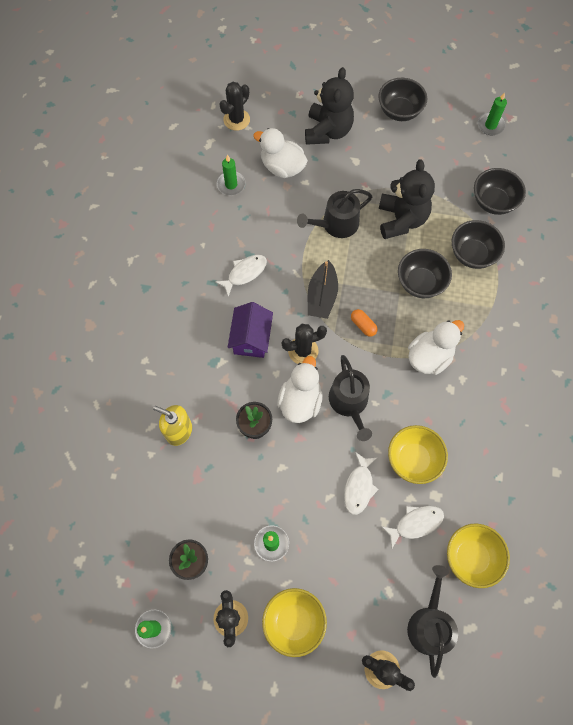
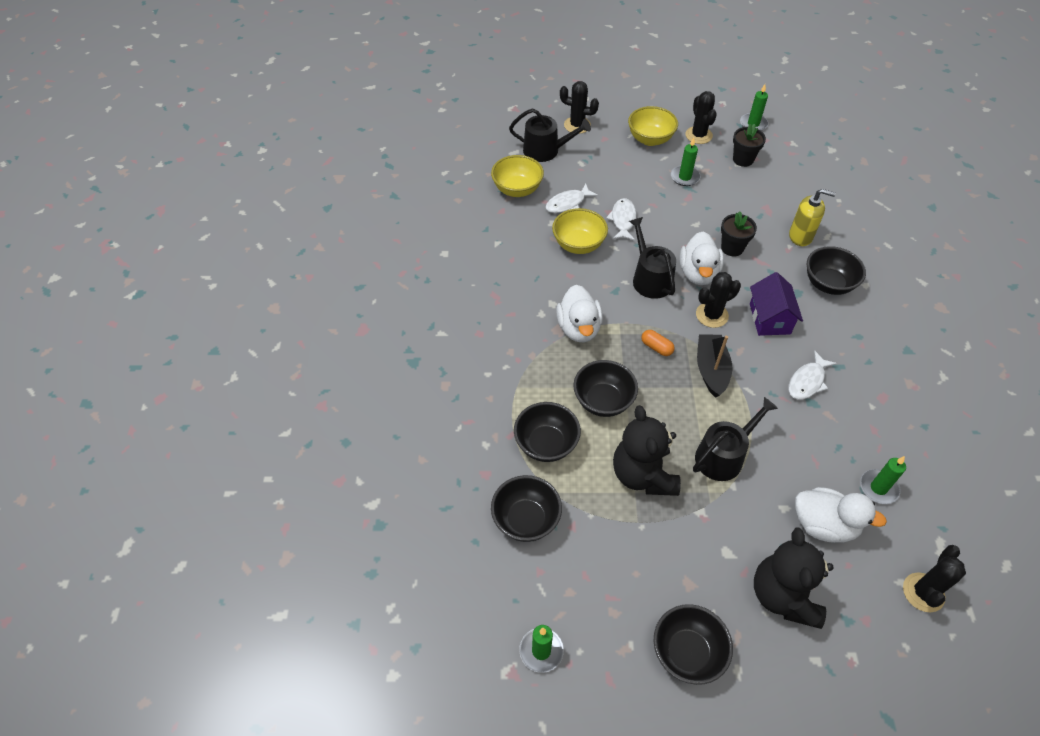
camera: 170 degrees right, 15 degrees down
(180, 367) = (828, 284): none -> black bowl
(429, 357) = (579, 328): white duck -> white duck turned 45 degrees counterclockwise
(429, 624) = (545, 150): black watering can -> black watering can turned 75 degrees counterclockwise

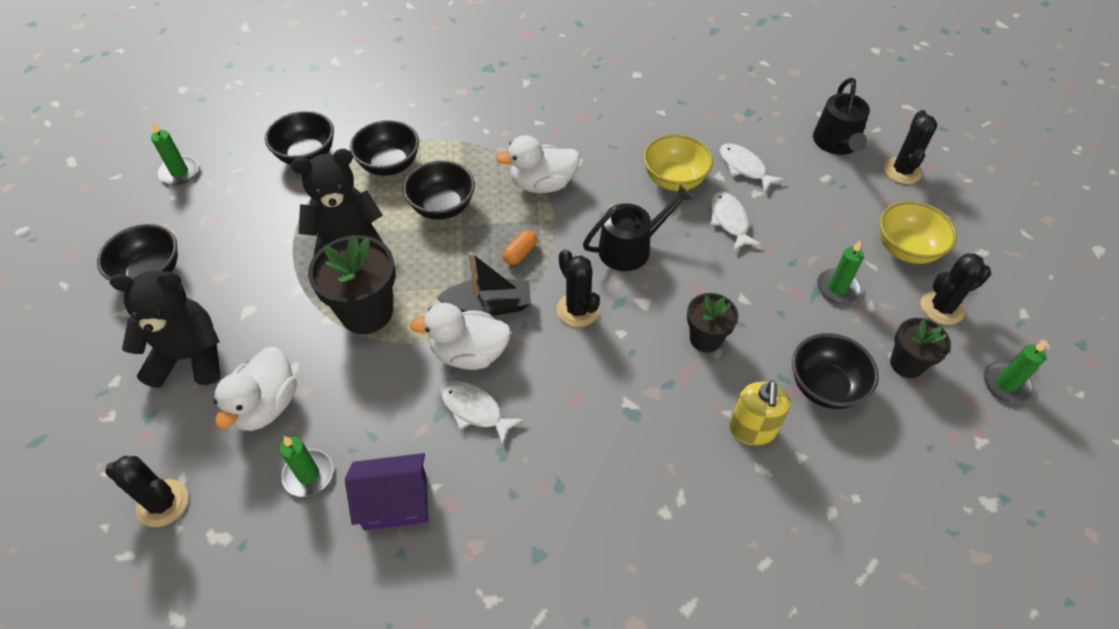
camera: 85 degrees right, 0 degrees up
(517, 189) = (754, 122): yellow bowl -> none
(623, 220) = (729, 221): white fish -> white fish turned 105 degrees counterclockwise
(698, 273) = (649, 298): white duck -> white duck (469, 353)
(723, 456) = (366, 312): black watering can -> black flower pot
(769, 319) = (579, 375): purple house -> purple house (395, 502)
(828, 284) = (657, 457): black bowl -> black bowl (825, 387)

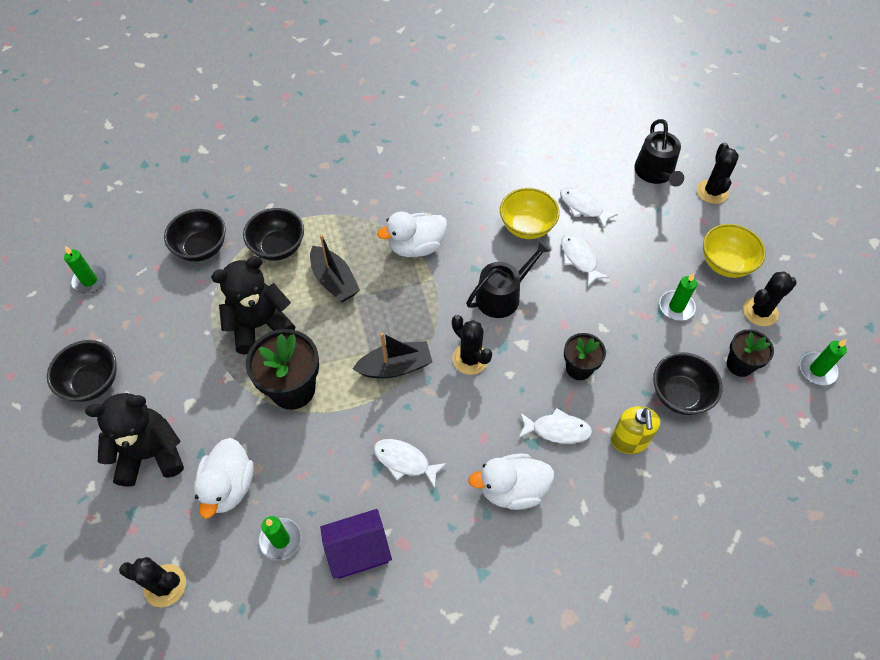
camera: 10 degrees left, 5 degrees up
(442, 207) = (334, 281): black bowl -> black boat
(469, 353) = (389, 412): white duck -> white duck (512, 489)
(520, 253) = (411, 315): orange capsule -> none
(665, 403) = (557, 430): none -> white fish

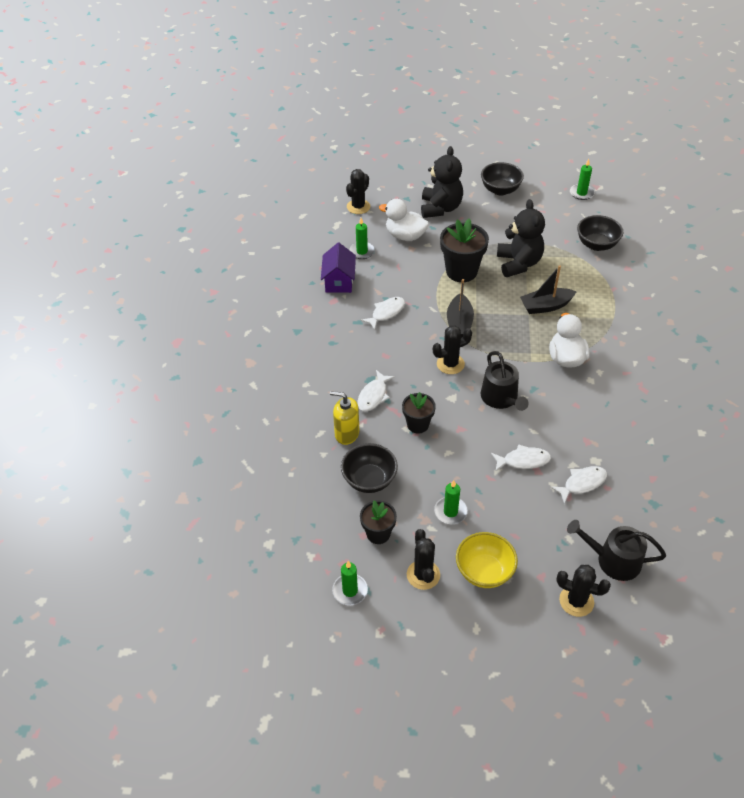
camera: 110 degrees right, 10 degrees down
(278, 247) = (587, 282): black bowl -> none
(512, 489) = (342, 359): white duck -> none
(527, 226) = (569, 435): yellow bowl -> none

